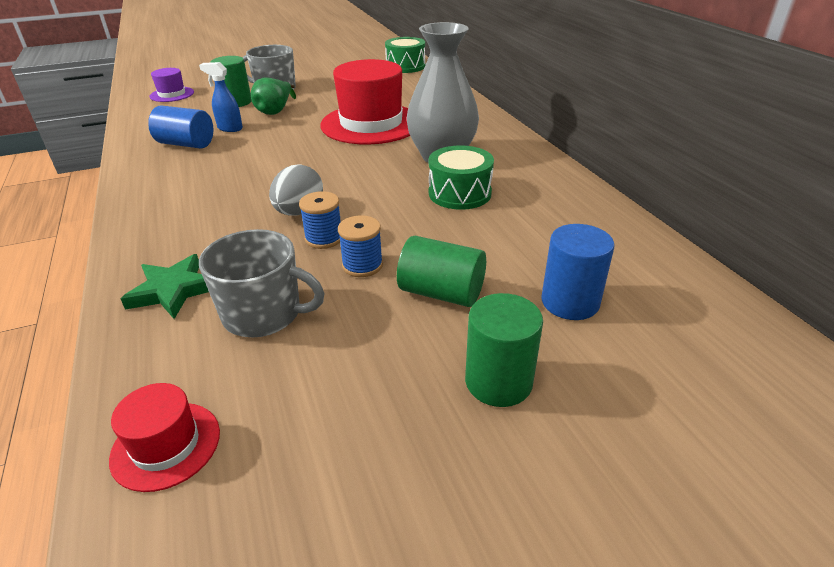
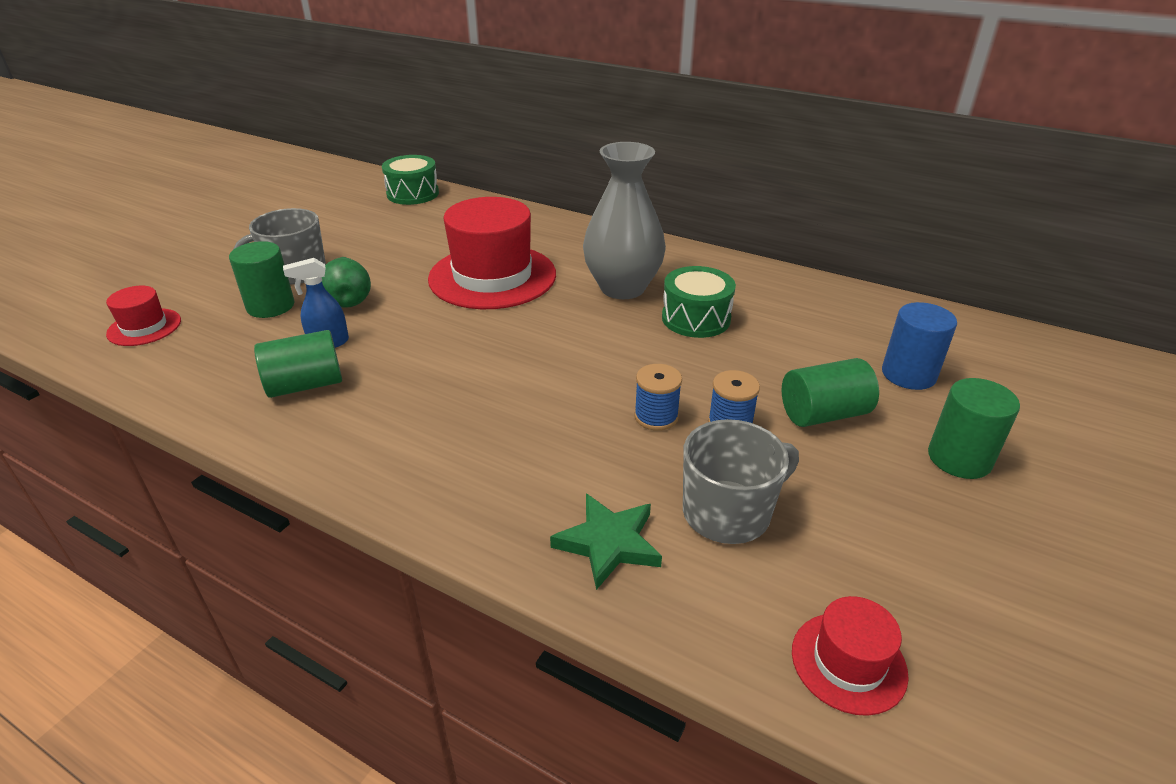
camera: 40 degrees left, 0 degrees up
(172, 94) = (144, 327): purple hat -> red hat
(186, 144) = (305, 385): blue cylinder -> green cylinder
(299, 212) = (587, 402): grey egg -> none

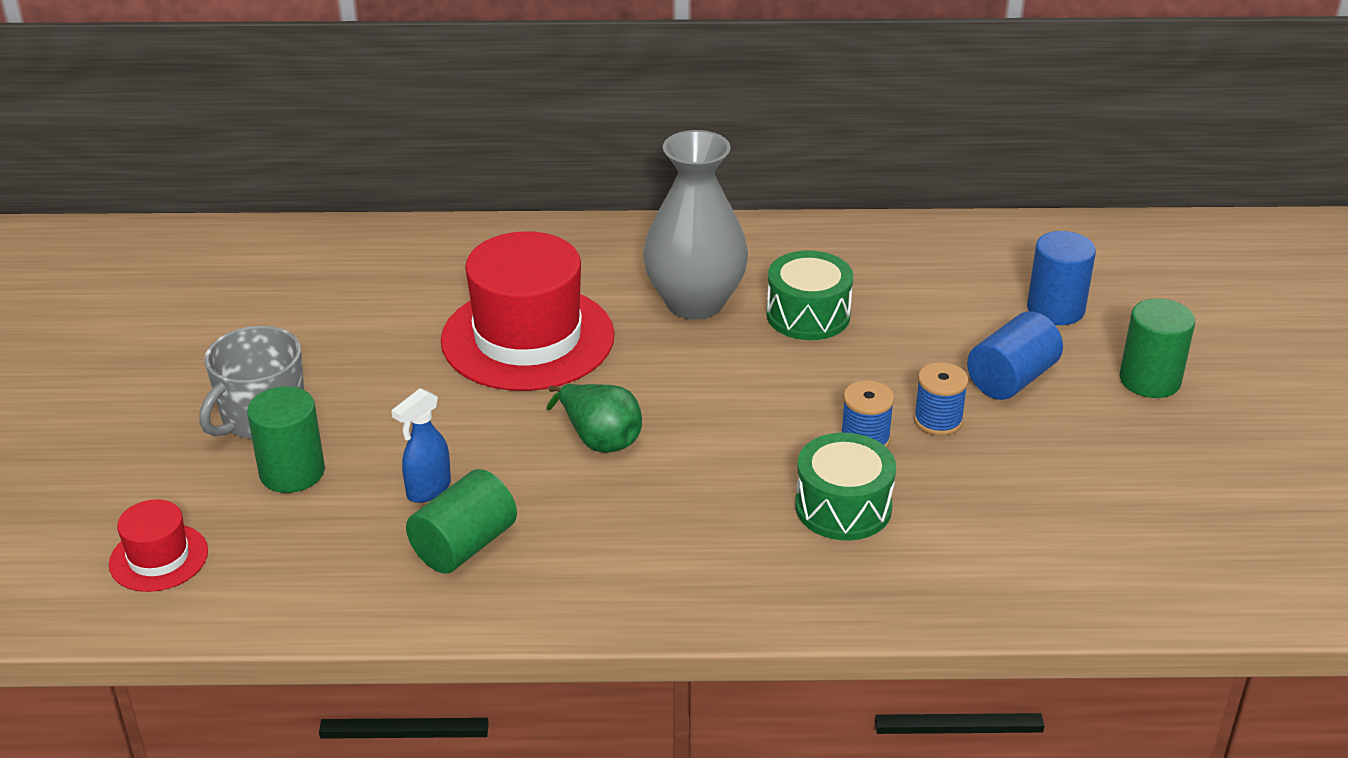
camera: 30 degrees left, 0 degrees up
(349, 299) = (383, 429): green pear -> green pear (599, 439)
(413, 194) = (277, 248): green drum -> green drum (843, 507)
(608, 543) = (929, 570): green star -> none
(728, 512) = (1003, 503): grey mug -> none
(823, 414) = (1011, 379): green cylinder -> blue cylinder
(848, 662) = (1177, 580): red hat -> none

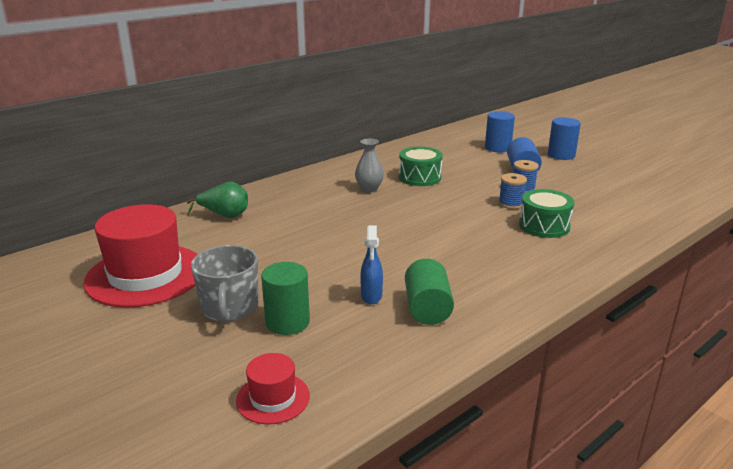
camera: 40 degrees left, 10 degrees down
(528, 338) = (318, 225): red hat -> red hat (145, 275)
(599, 439) = (413, 245): green pear -> green pear (225, 215)
(695, 303) = (369, 189): grey vase -> grey vase, size x0.53
(1150, 380) = (561, 155): green cylinder -> blue cylinder

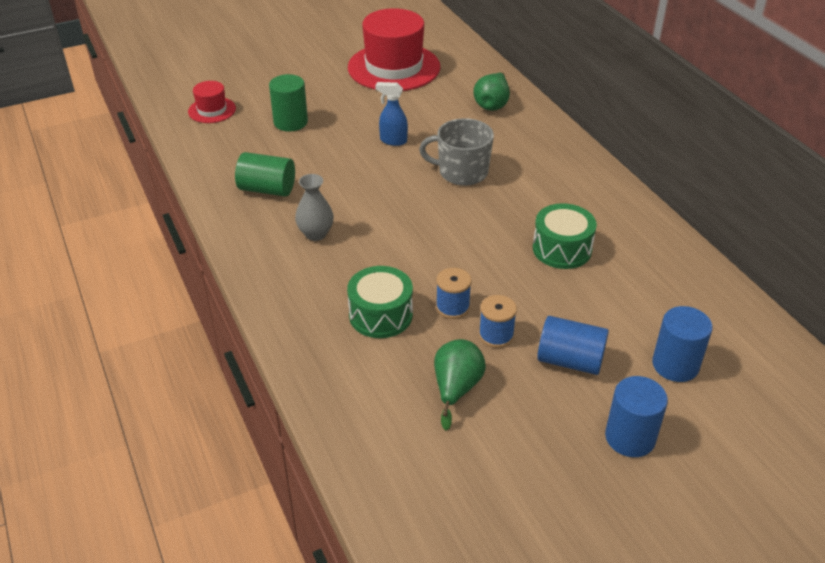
camera: 105 degrees right, 15 degrees up
(230, 308) = (325, 100): grey mug -> grey mug (462, 172)
(369, 189) = (534, 201): grey vase -> grey vase (316, 234)
(371, 296) = (302, 164): blue spray bottle -> blue spray bottle (393, 141)
(580, 195) = (456, 389): none -> green pear

